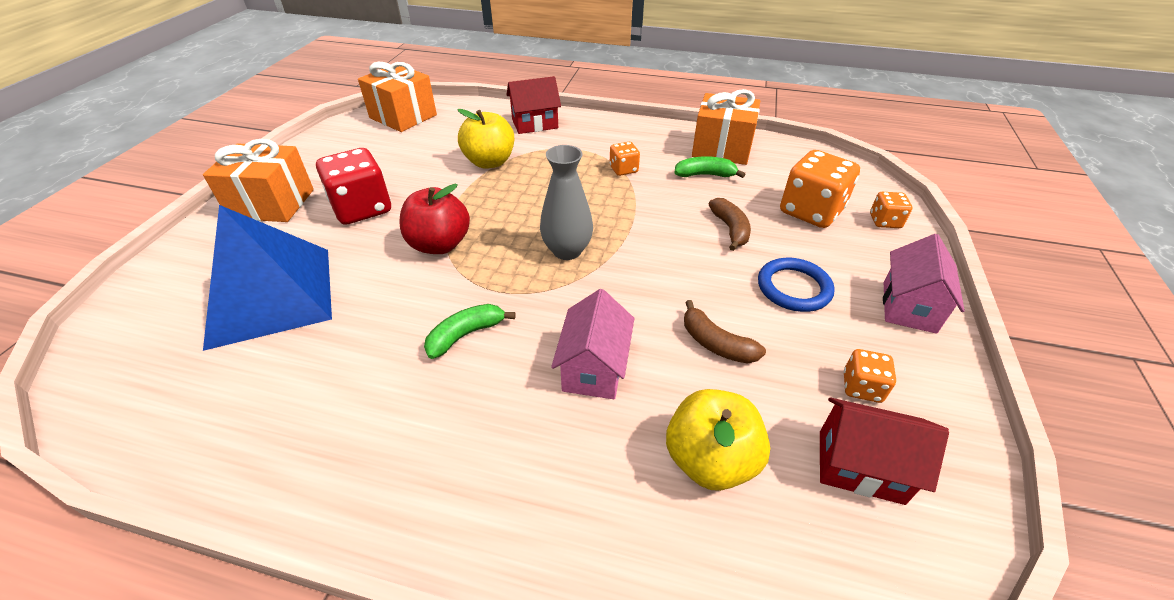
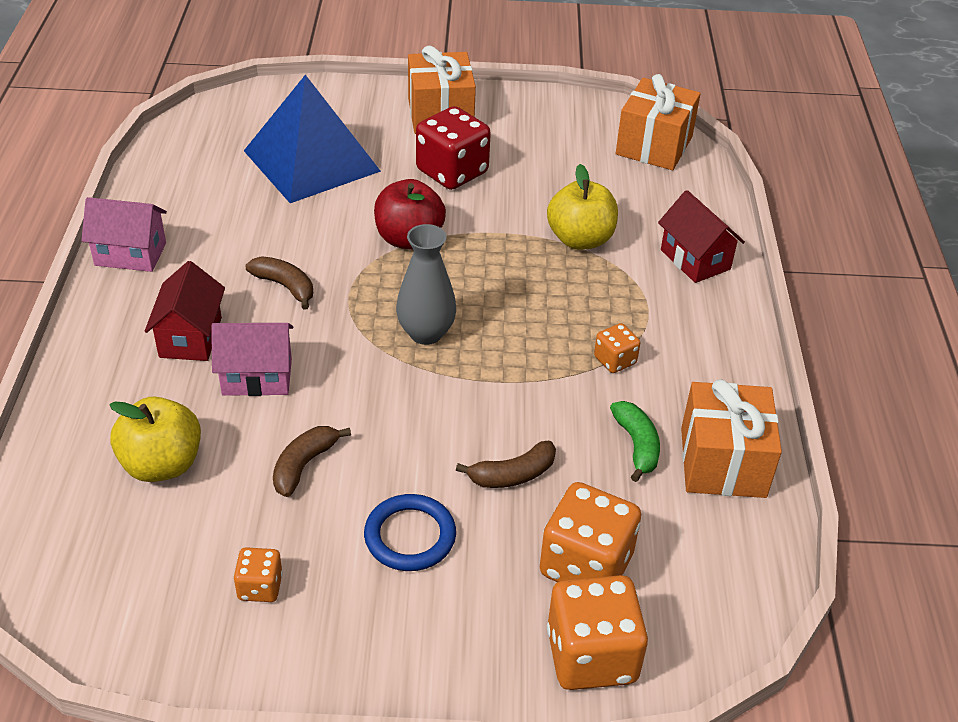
camera: 75 degrees right, 0 degrees up
(465, 335) = (285, 286): green banana -> brown banana
(860, 466) = (162, 574): red house -> red house (190, 337)
(884, 221) = (591, 656): orange dice -> orange dice, size x1.96
(908, 307) = (401, 654): pink house -> pink house (130, 254)

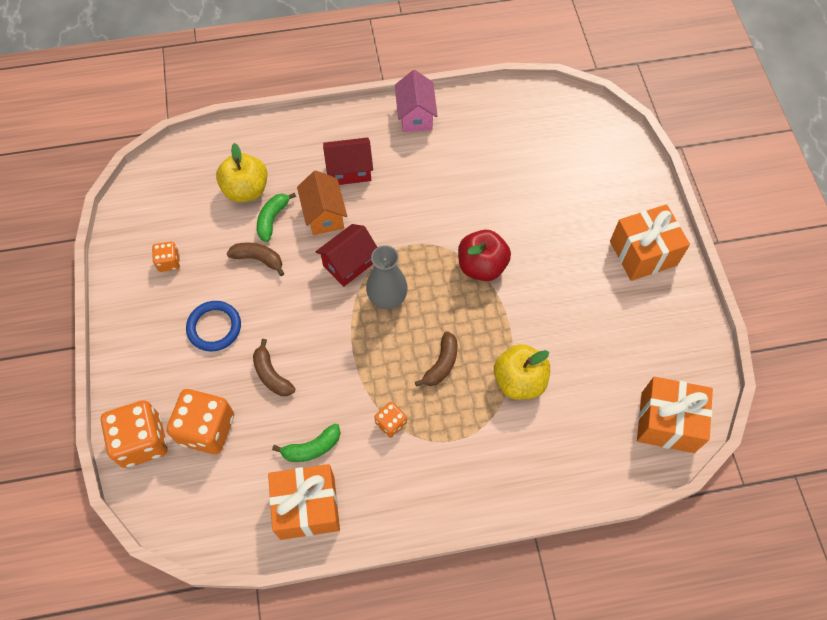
camera: 80 degrees right, 20 degrees up
(236, 438) = (272, 219): none -> green banana
(257, 377) = (324, 215): pink house -> orange house
(285, 286) = (410, 206): brown banana -> brown banana (441, 364)
(311, 161) = (549, 184): blue pyramid -> none
(452, 172) = (571, 277): red dice -> none
(695, 259) = (522, 470): red house -> red house (349, 264)

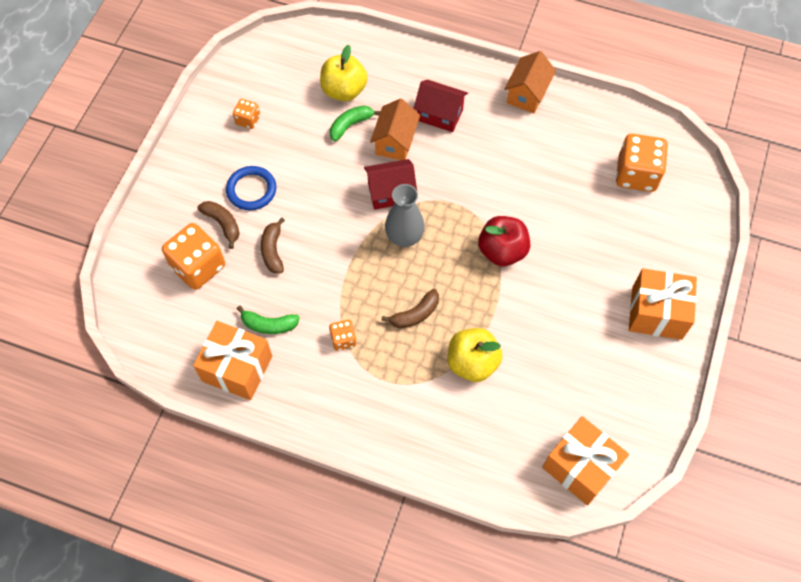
camera: 30 degrees right, 0 degrees up
(142, 441) = (145, 250): orange dice -> orange dice (636, 174)
(258, 259) = (319, 152): brown banana -> brown banana (223, 224)
(415, 115) = (527, 94): pink house -> orange house

